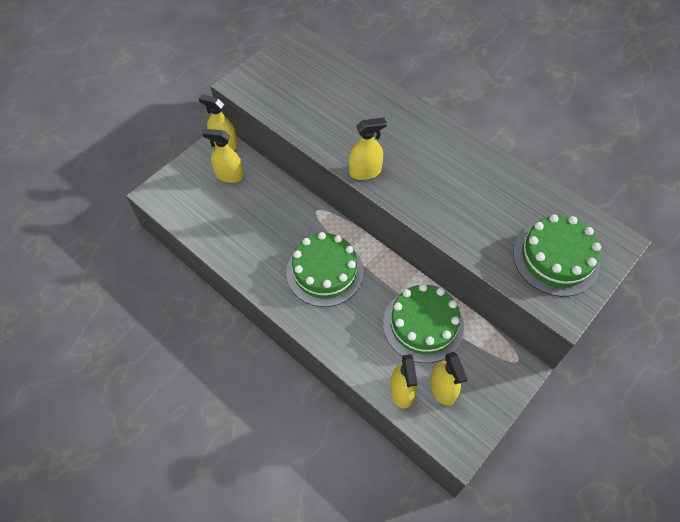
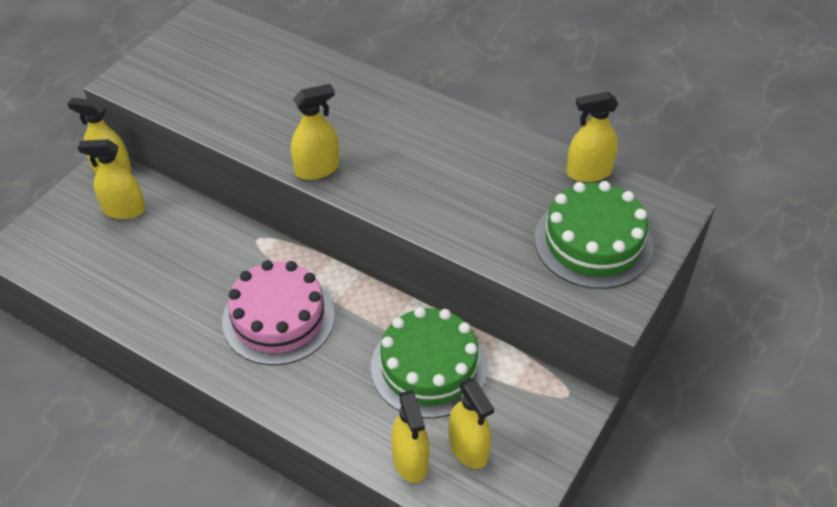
camera: 10 degrees left, 10 degrees down
(324, 272) = (278, 318): green cake -> pink cake
(560, 202) = (588, 172): none -> yellow spray bottle

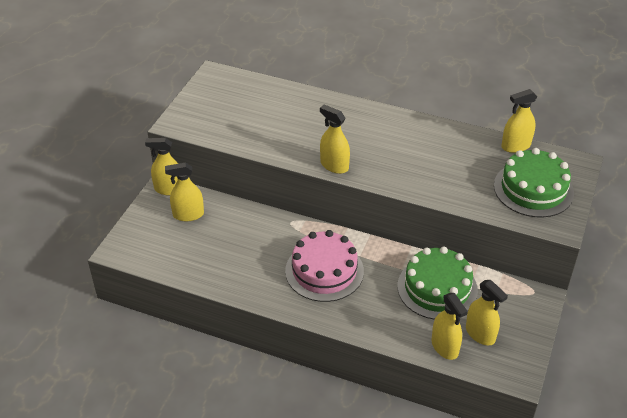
camera: 10 degrees left, 5 degrees down
(317, 169) = (334, 165): yellow spray bottle -> yellow spray bottle turned 105 degrees counterclockwise

